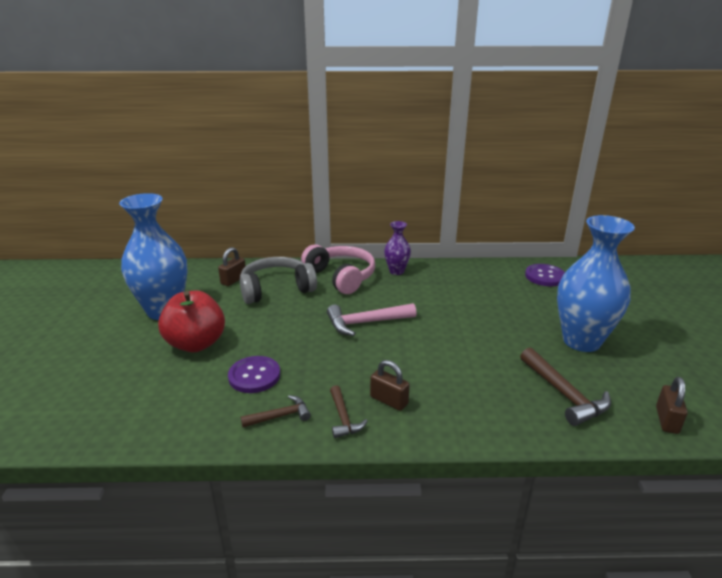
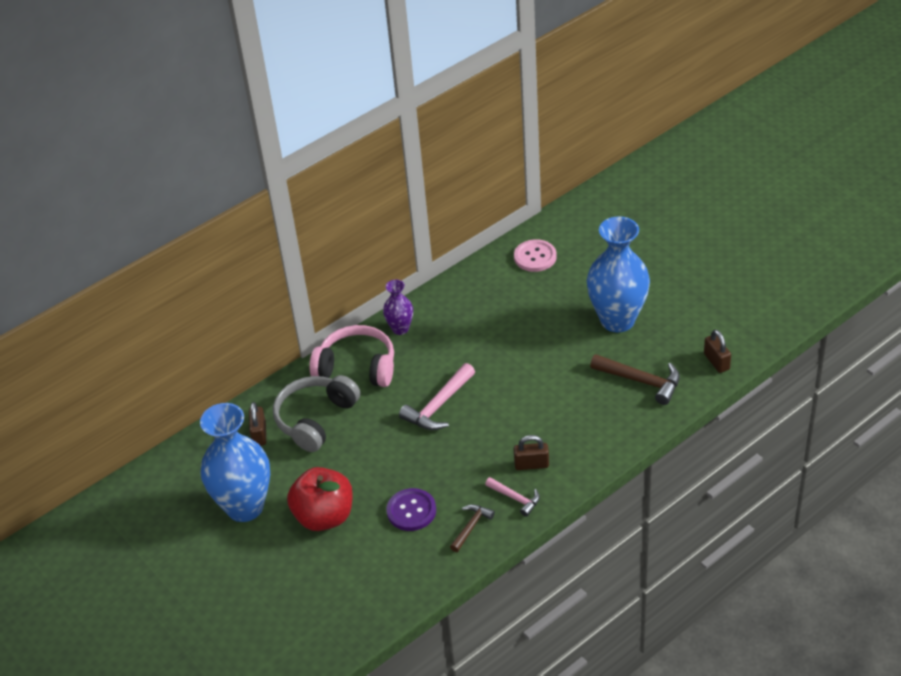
camera: 35 degrees left, 15 degrees up
(343, 418) = (515, 498): brown hammer -> pink hammer
(545, 276) = (535, 257): purple button -> pink button

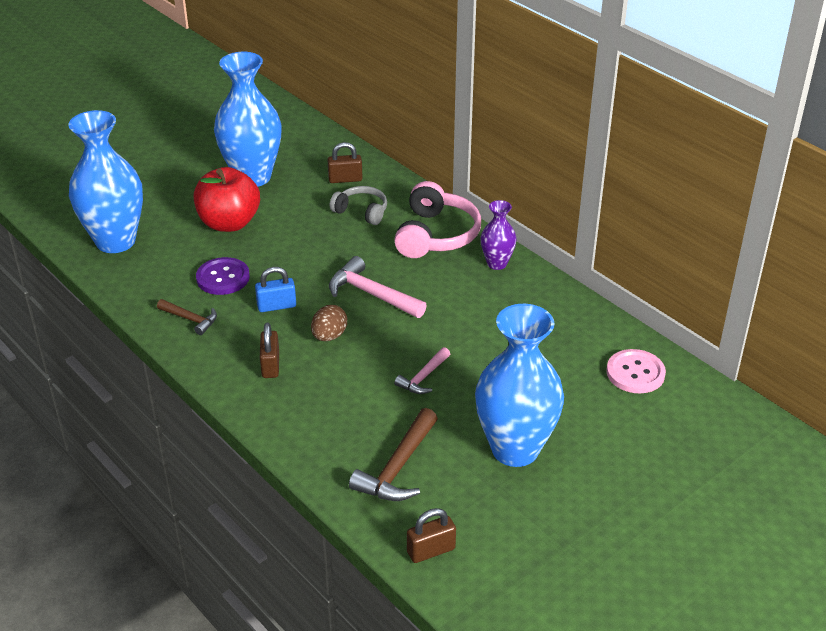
camera: 85 degrees right, 5 degrees down
(315, 419) = (361, 212): grey headphones -> grey headphones, size x0.61
(347, 605) = (115, 241): none -> blue vase
(453, 468) = (276, 306): none -> blue padlock
(494, 430) = (329, 336): none -> brown egg
(515, 498) = (222, 352): pink hammer -> pink hammer (423, 377)

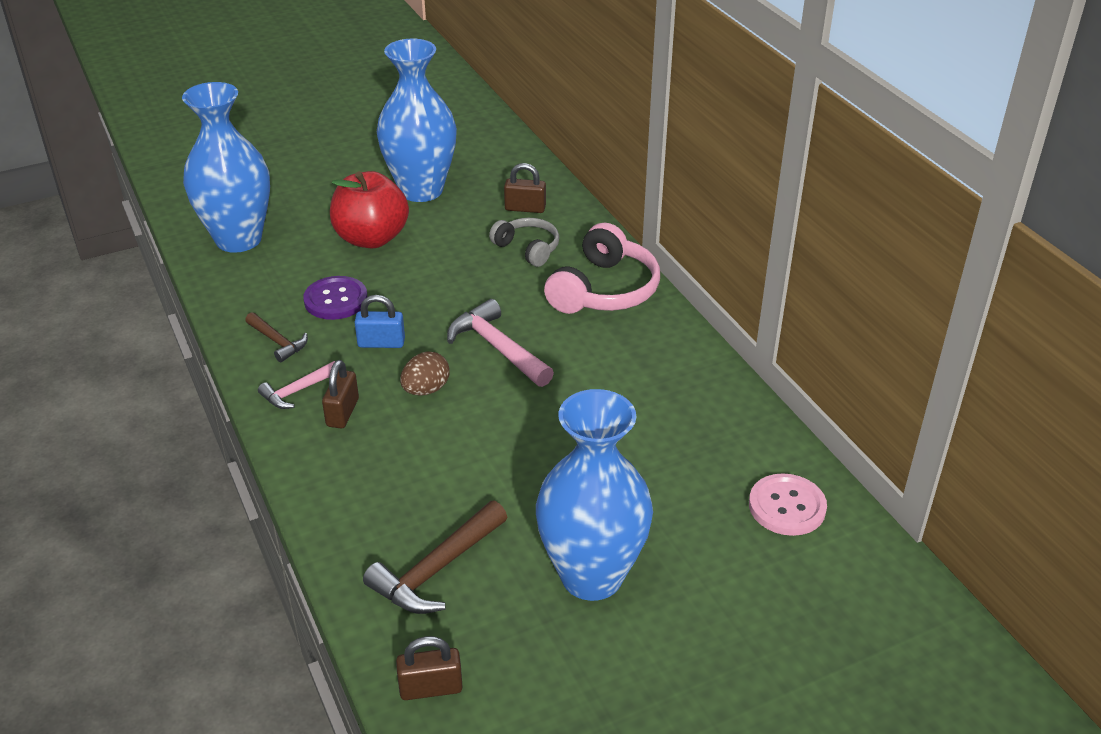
camera: 15 degrees right, 0 degrees up
(423, 377) = (516, 461): pink hammer -> pink hammer (297, 391)
(497, 263) = (664, 336): purple vase -> none

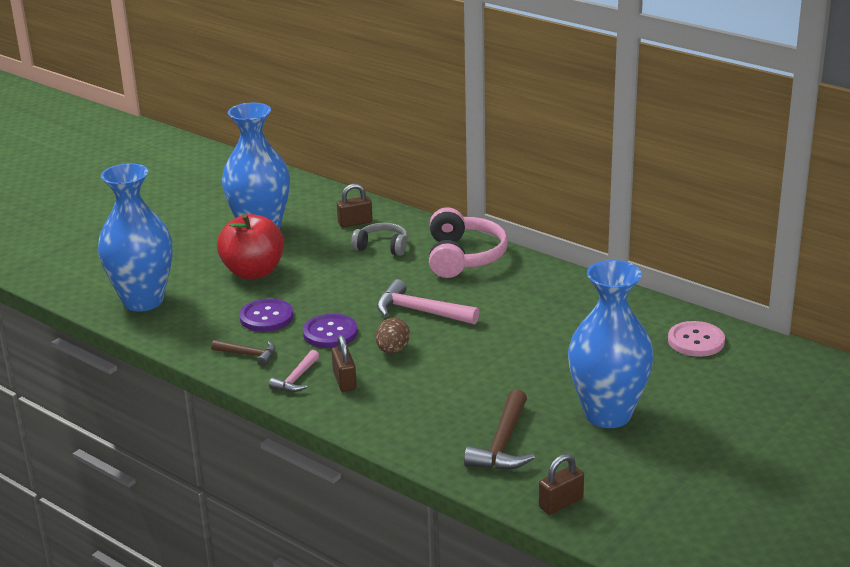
camera: 25 degrees left, 10 degrees down
(381, 343) = (330, 333): blue padlock -> purple button

